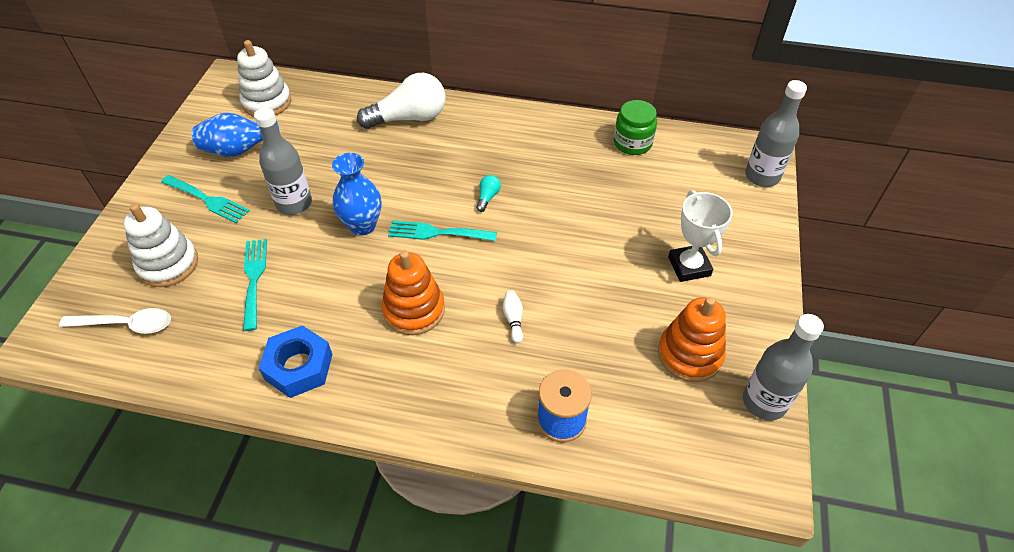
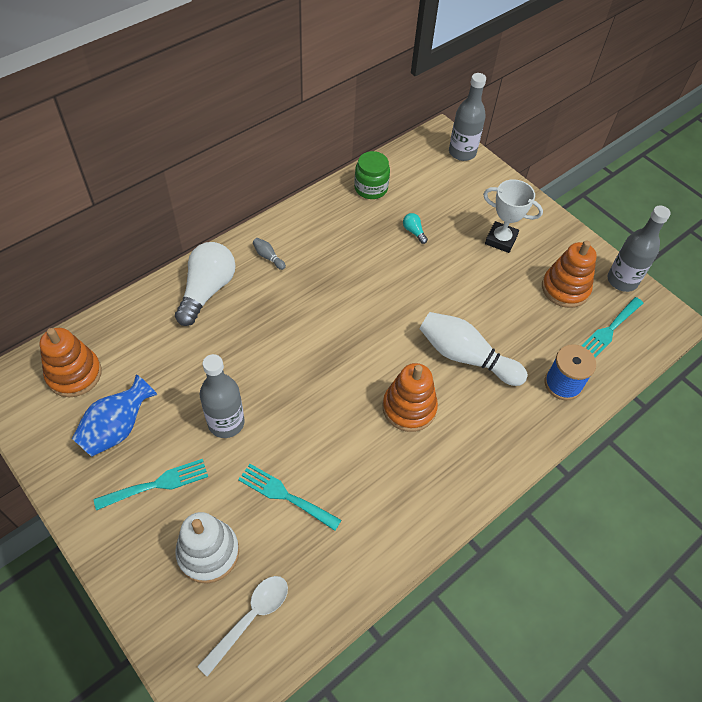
camera: 55 degrees left, 5 degrees up
(267, 102) = (74, 374): white stacking toy -> orange stacking toy
(299, 367) = (401, 511): blue nut -> none
(362, 225) = (296, 391): blue vase -> none
(437, 233) = (348, 349): turquoise fork -> turquoise fork (609, 330)
(480, 129) = (268, 257): none -> grey bowling pin
(488, 197) = (343, 298): turquoise light bulb -> turquoise light bulb (414, 232)
(513, 319) = (466, 357): white bowling pin -> white bowling pin, size x2.47

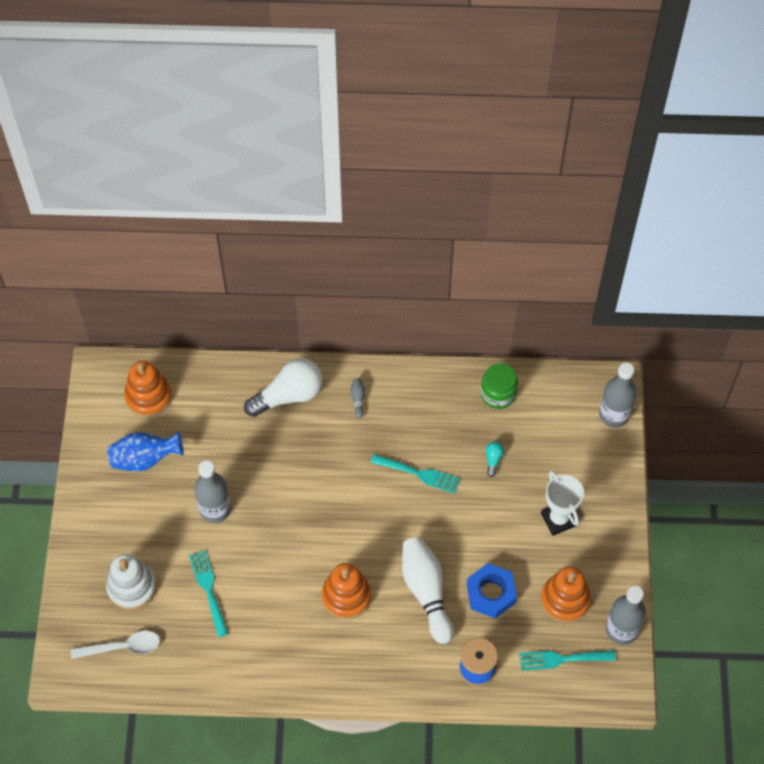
camera: 45 degrees right, 5 degrees up
(157, 484) = (138, 518): turquoise fork -> turquoise fork (419, 474)
(512, 322) = (491, 593): none -> blue nut

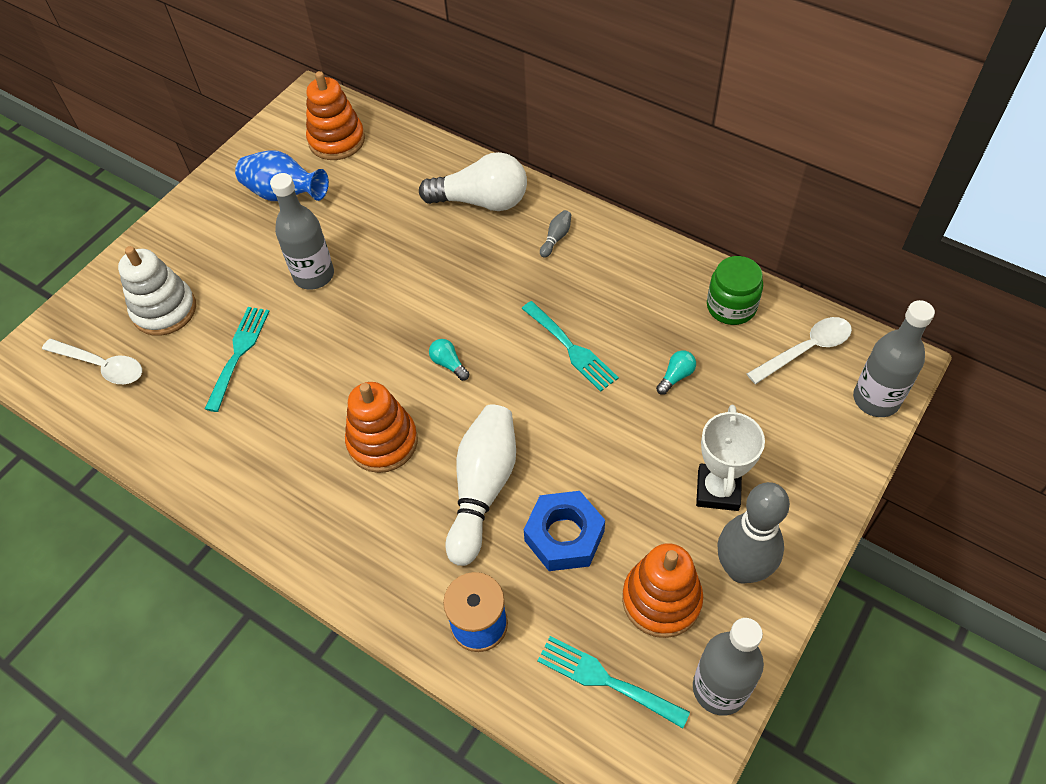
camera: 35 degrees right, 5 degrees down
(350, 524) = (448, 364): none -> turquoise light bulb
(558, 401) = (806, 349): none -> white spoon
(597, 559) = (741, 569): none -> grey bowling pin

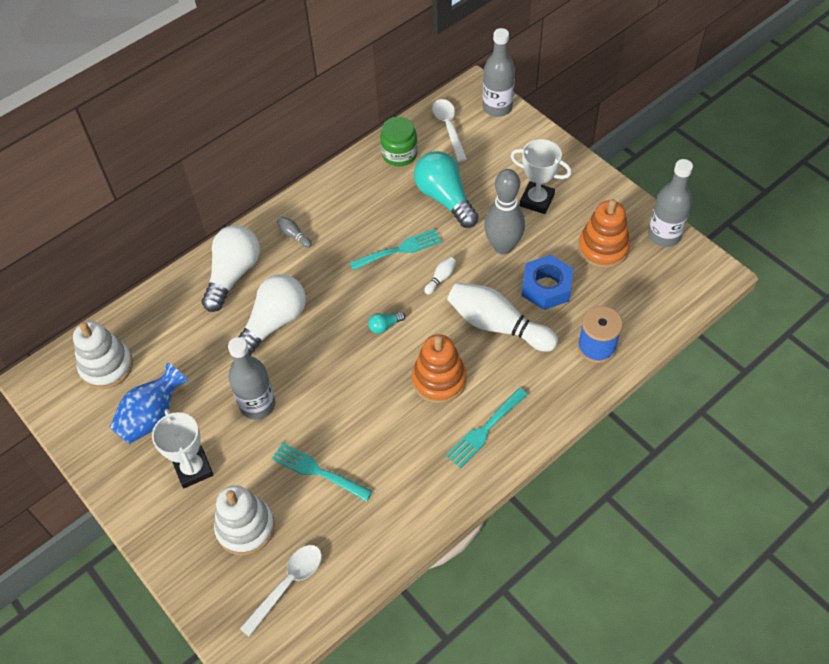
camera: 75 degrees left, 0 degrees up
(228, 246) = (193, 469): none -> white trophy
(337, 140) = (106, 366): orange stacking toy -> white stacking toy
(425, 257) = (274, 323): none -> white light bulb
(539, 405) = (441, 278): none -> white bowling pin
(605, 680) = (648, 288): turquoise fork -> turquoise fork (485, 430)
(676, 376) = (445, 198): turquoise light bulb -> turquoise light bulb, size x2.41
(741, 569) = (593, 204): grey bowling pin -> grey bowling pin (503, 246)

